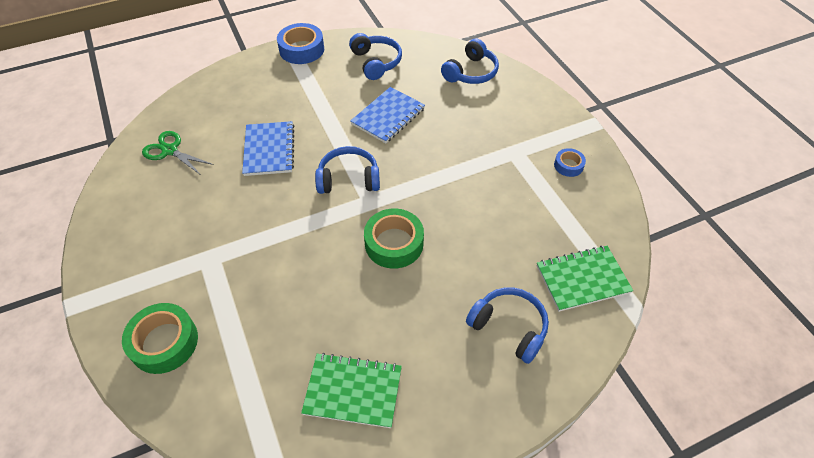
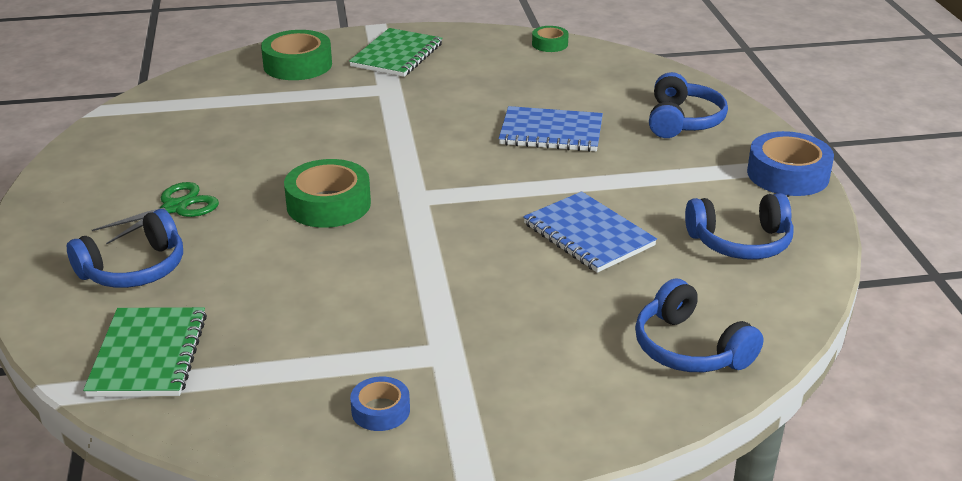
camera: 105 degrees right, 20 degrees down
(119, 173) = (550, 44): none -> green tape
(170, 151) = (577, 71): green scissors -> green scissors (174, 208)
(348, 179) = (464, 184): blue headphones -> blue headphones (682, 121)
(353, 391) = (154, 154): green notebook -> green notebook (396, 55)

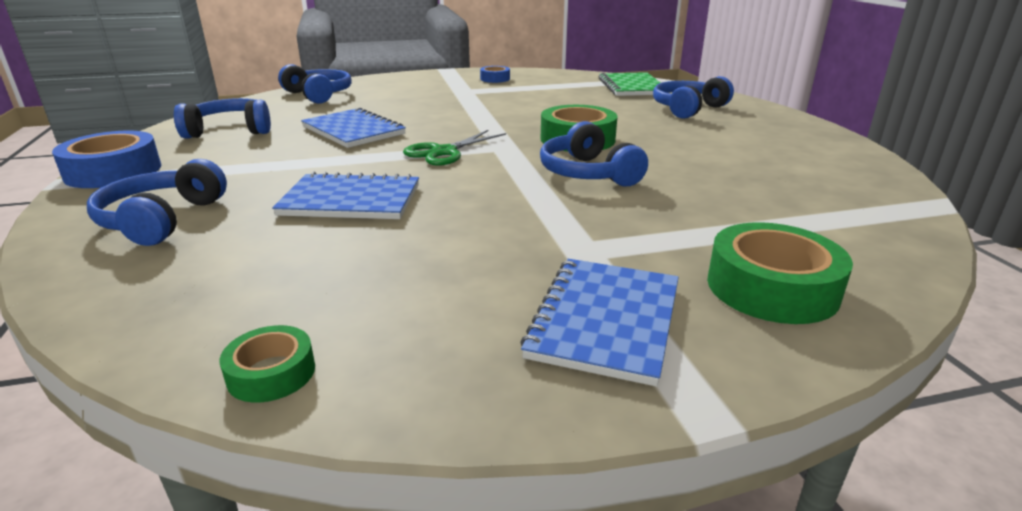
camera: 175 degrees right, 5 degrees down
(174, 208) = (707, 134): green scissors -> green scissors (444, 152)
(347, 153) = (588, 173): none -> blue headphones
(396, 55) = (605, 320): green notebook -> blue notebook

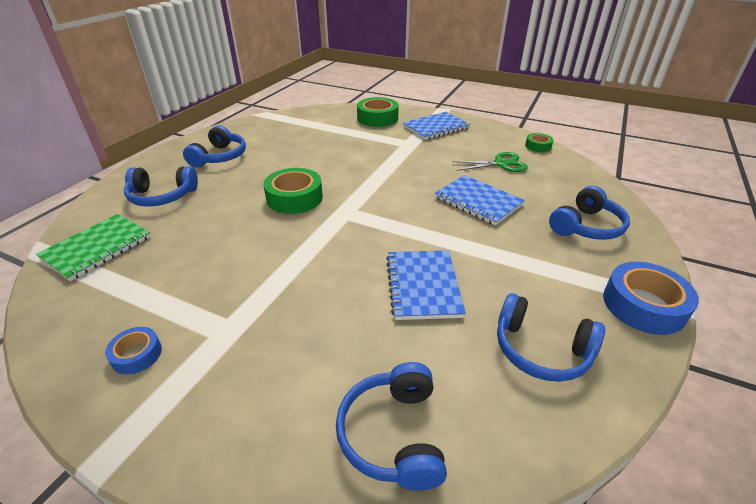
camera: 140 degrees left, 10 degrees up
(444, 152) = (387, 221): green scissors -> green scissors (501, 164)
(588, 173) = (342, 172): blue headphones -> blue headphones (219, 157)

